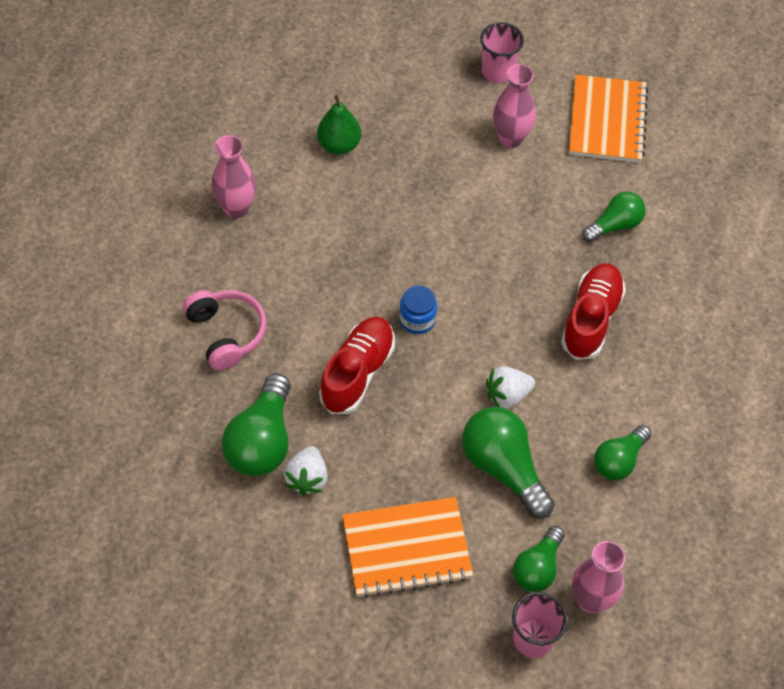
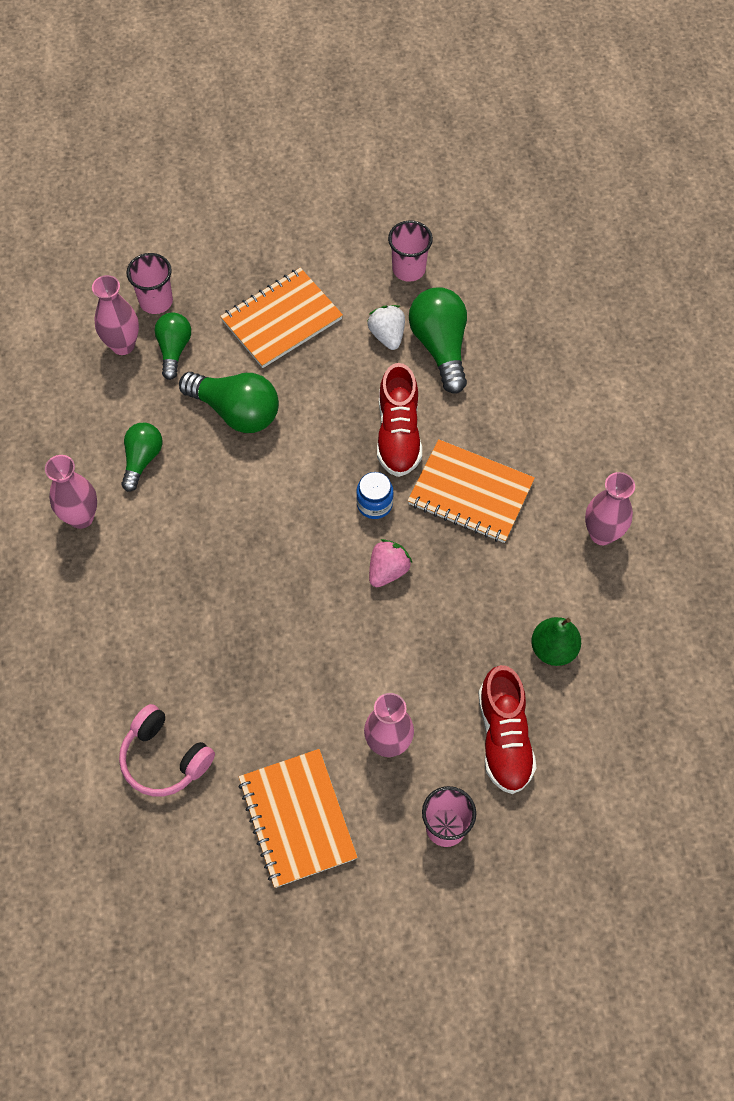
camera: 155 degrees right, 5 degrees up
(226, 333) = (528, 416): pink headphones -> pink headphones (165, 758)
(238, 545) = (408, 269): none -> pink cup
(325, 290) = (470, 493): none -> orange notebook
(438, 259) = (388, 570): none -> pink strawberry
(507, 395) = (261, 472): white strawberry -> none
(591, 319) = (218, 577): red shoe -> red shoe (504, 738)
(615, 225) = (236, 690): green light bulb -> none
(700, 429) = (81, 517): none -> pink vase

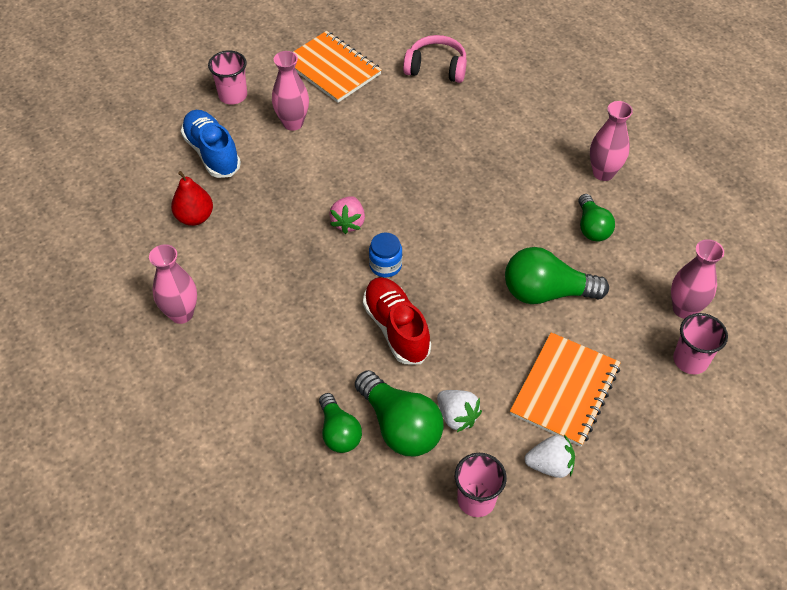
camera: 155 degrees right, 10 degrees down
(174, 349) = (638, 323): green light bulb -> green light bulb (339, 432)
(334, 270) = (550, 465): none -> white strawberry
(470, 493) = (309, 304): orange notebook -> none
(504, 738) = (212, 153): red shoe -> blue shoe
(553, 649) = (195, 217): green pear -> red pear

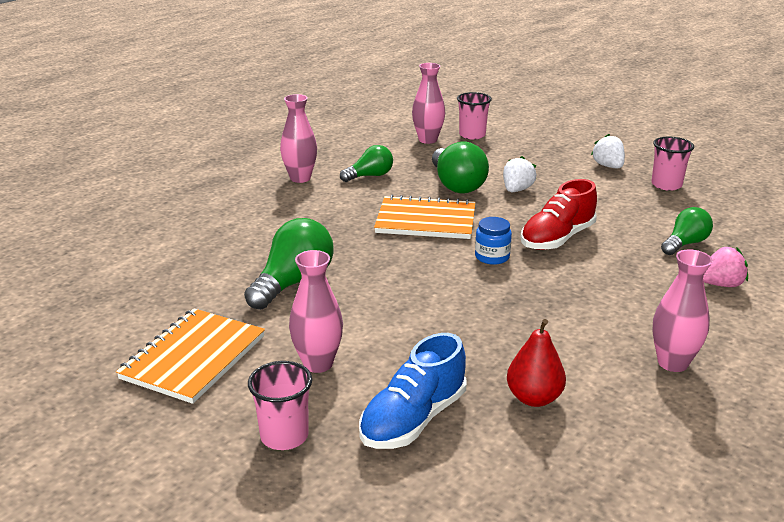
camera: 110 degrees left, 25 degrees down
(348, 223) = (454, 287): pink strawberry -> pink strawberry (720, 284)
(400, 426) = (646, 220): green light bulb -> green light bulb (293, 283)
(436, 68) = (171, 281): pink headphones -> none
(457, 416) = (610, 201): white strawberry -> white strawberry (517, 190)
(564, 390) = (542, 168): orange notebook -> orange notebook (426, 221)

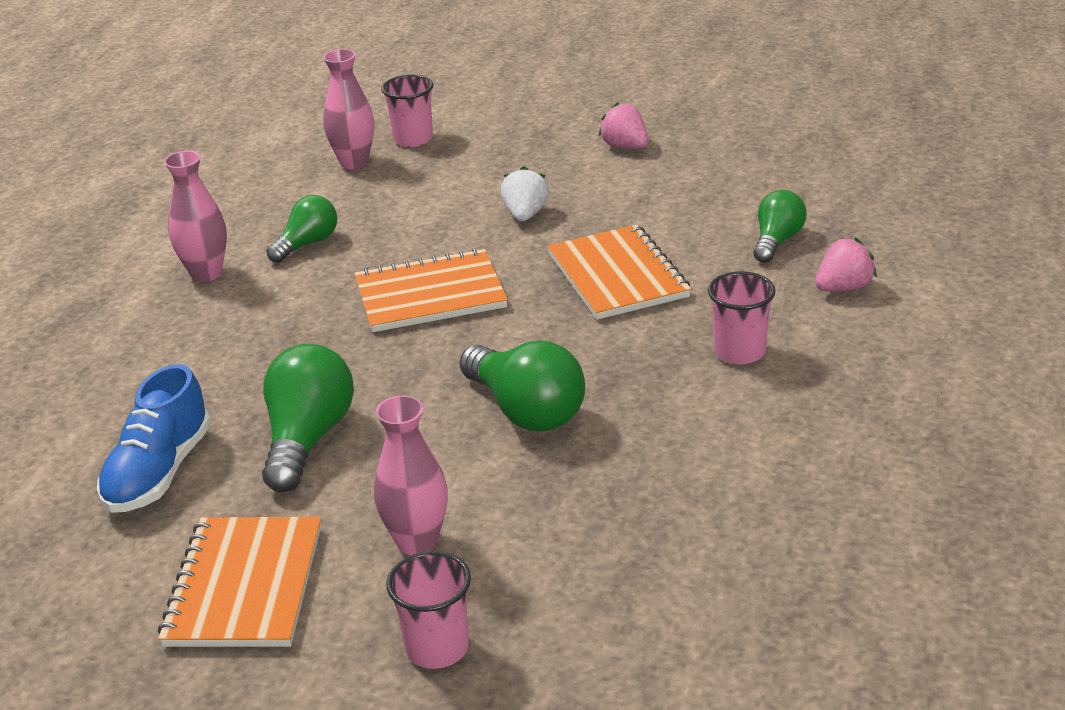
camera: 20 degrees left, 5 degrees up
(413, 419) = (581, 575): blue shoe -> blue shoe (159, 472)
(456, 185) = (439, 227): green light bulb -> green light bulb (526, 410)
(492, 257) = (549, 325): blue jar -> none
(534, 398) = (706, 503): red pear -> none
(557, 239) = (617, 276): red shoe -> orange notebook
(608, 166) = (625, 146): white strawberry -> pink strawberry
(666, 185) = (713, 158): pink cup -> pink cup (740, 352)
(672, 363) = (838, 409): pink vase -> none

